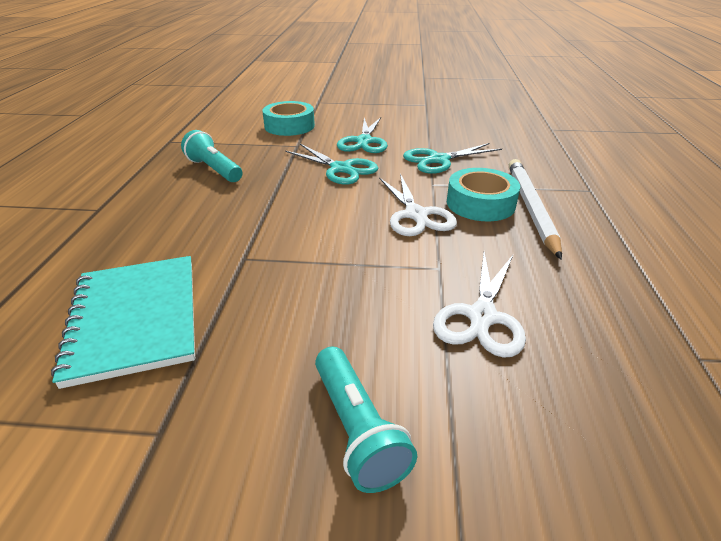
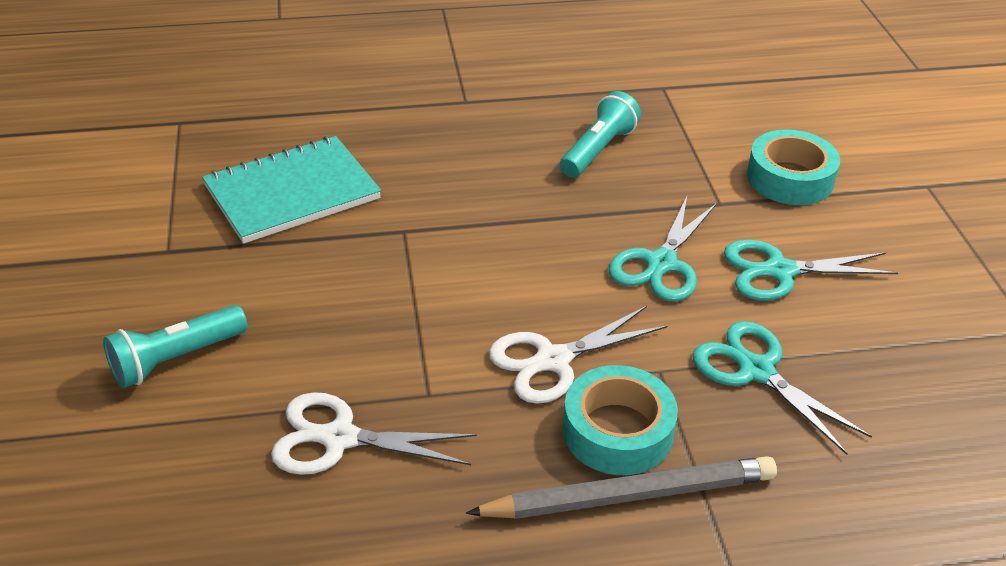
camera: 75 degrees right, 5 degrees up
(530, 207) = (630, 495): white pencil -> grey pencil

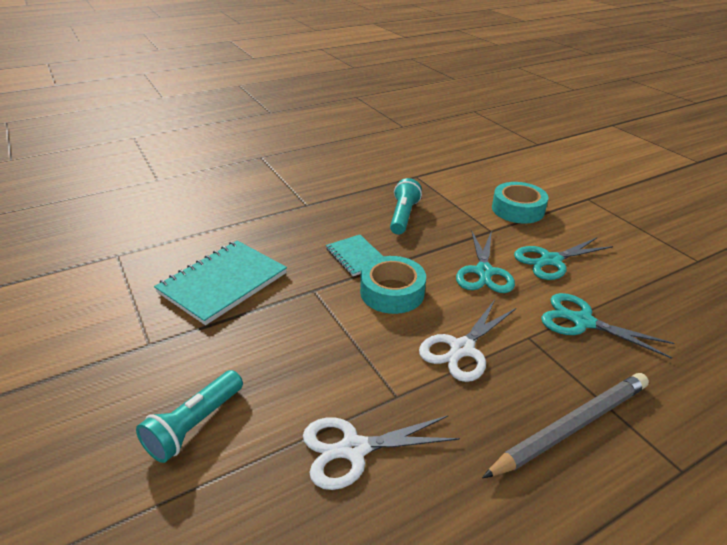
camera: 20 degrees left, 5 degrees down
(489, 197) = (356, 256): none -> turquoise notebook
(617, 431) = (533, 384): turquoise tape -> turquoise tape (392, 292)

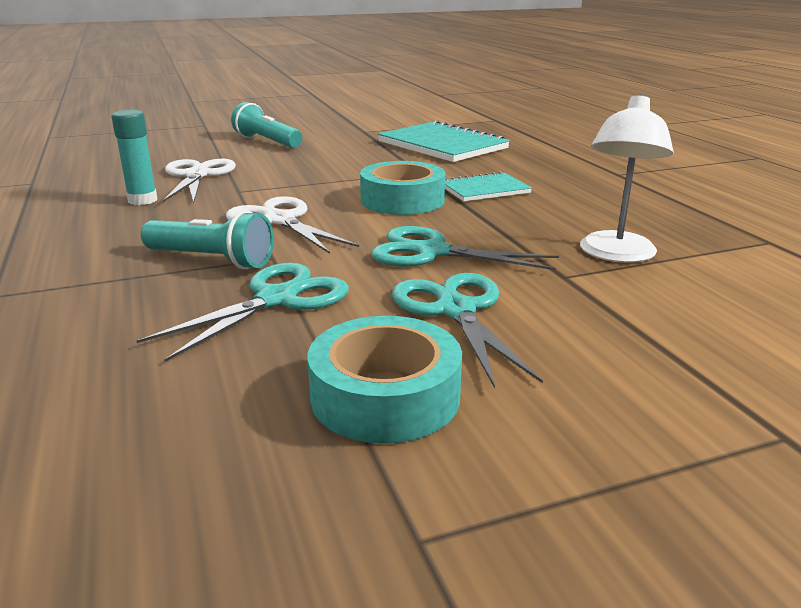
camera: 100 degrees right, 10 degrees down
(403, 216) = (601, 220): turquoise flashlight -> turquoise flashlight (211, 260)
(449, 466) = (142, 200): none -> turquoise glue stick
(455, 215) = (616, 255): none -> white lamp
(518, 209) = (664, 316): turquoise tape -> turquoise tape (385, 396)
(571, 426) = (119, 252): grey pencil -> none

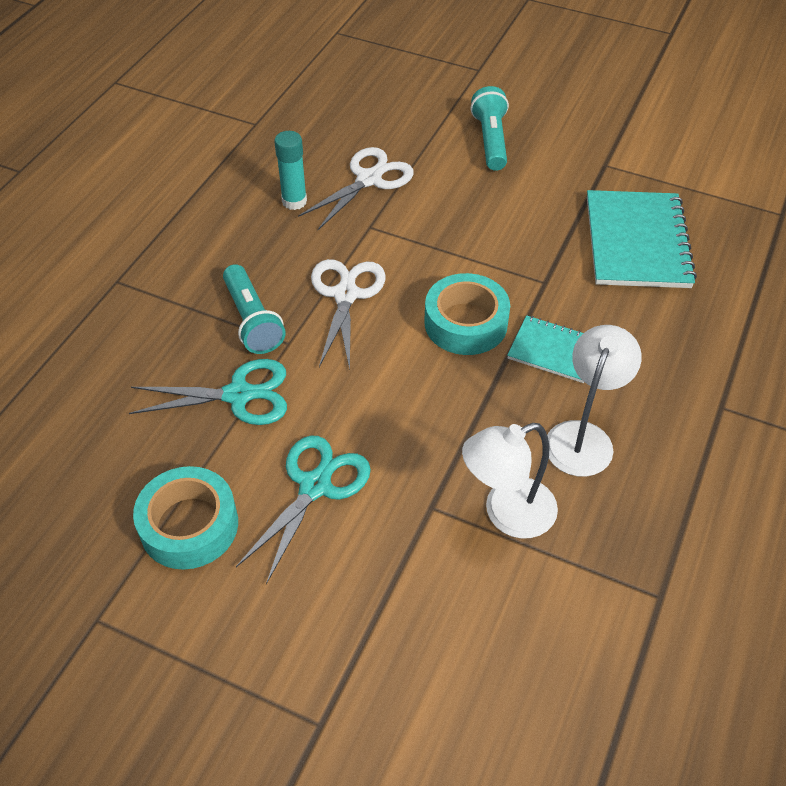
camera: 45 degrees right, 25 degrees up
(432, 252) = (388, 412): turquoise scissors -> none
(579, 209) = (583, 437): none -> white lamp

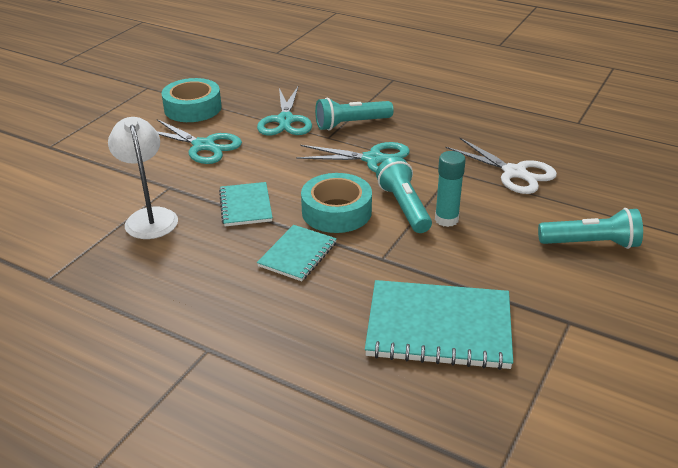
camera: 95 degrees right, 15 degrees down
(294, 201) = (480, 139): turquoise glue stick -> turquoise glue stick (446, 219)
(346, 295) = (373, 159): white scissors -> turquoise scissors
(448, 266) = (404, 207): none -> turquoise flashlight
(466, 411) = (245, 206): none -> turquoise notebook
(583, 437) = (203, 260): white lamp -> none

